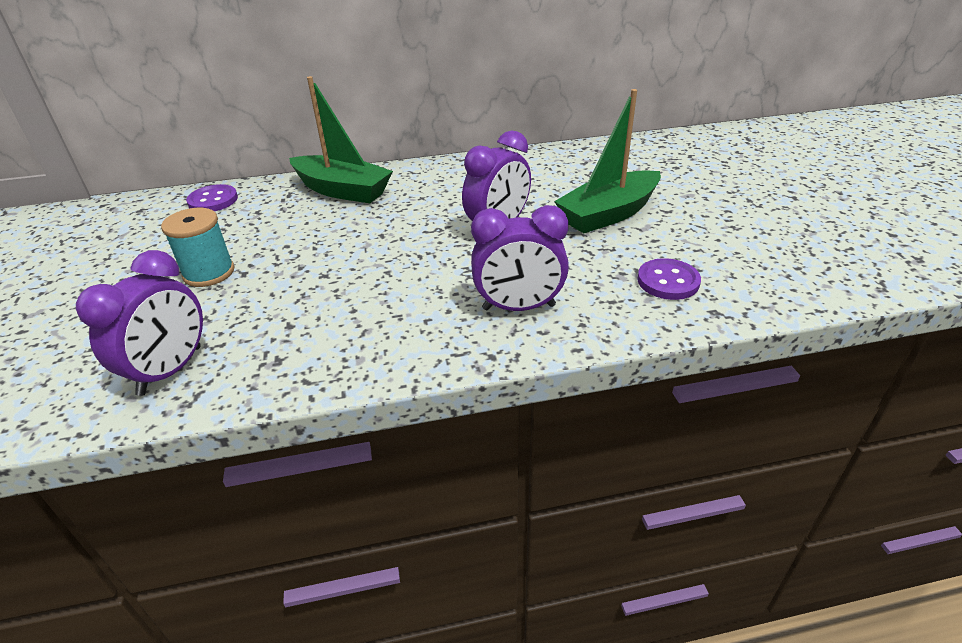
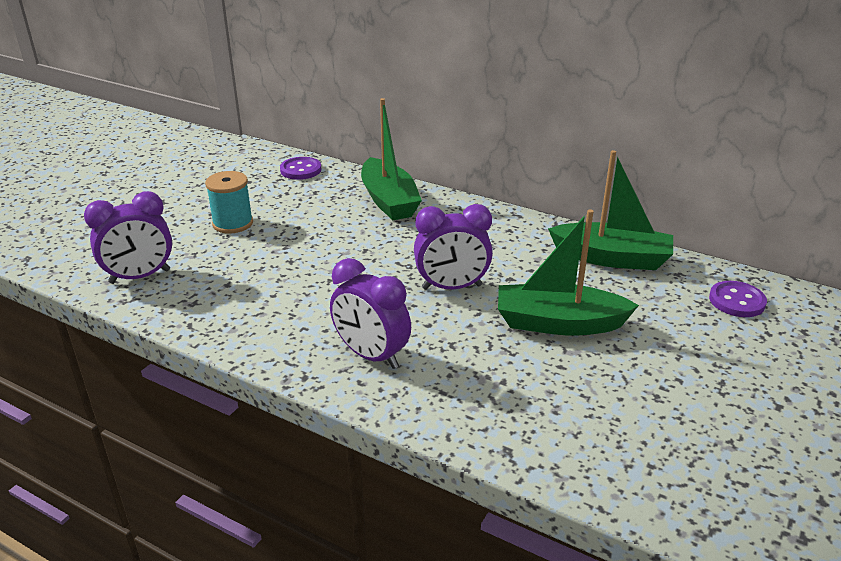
camera: 40 degrees right, 5 degrees down
(573, 159) = (612, 258): none -> green boat
(668, 281) = (511, 404): purple button -> purple button (736, 301)

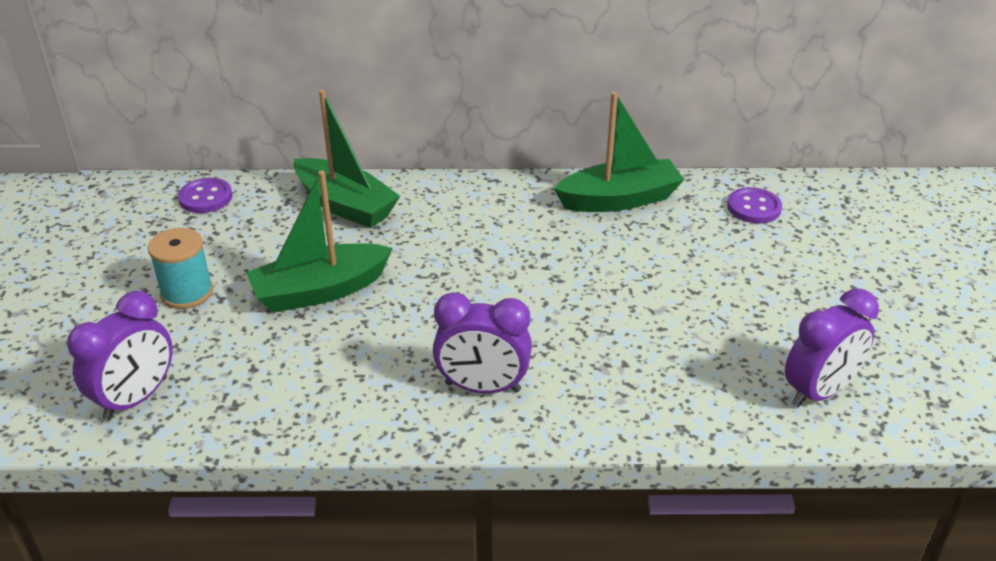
camera: 30 degrees left, 5 degrees up
(452, 287) = (497, 284): purple clock -> purple clock (819, 392)
(558, 323) = (626, 285): green boat -> green boat (320, 291)

